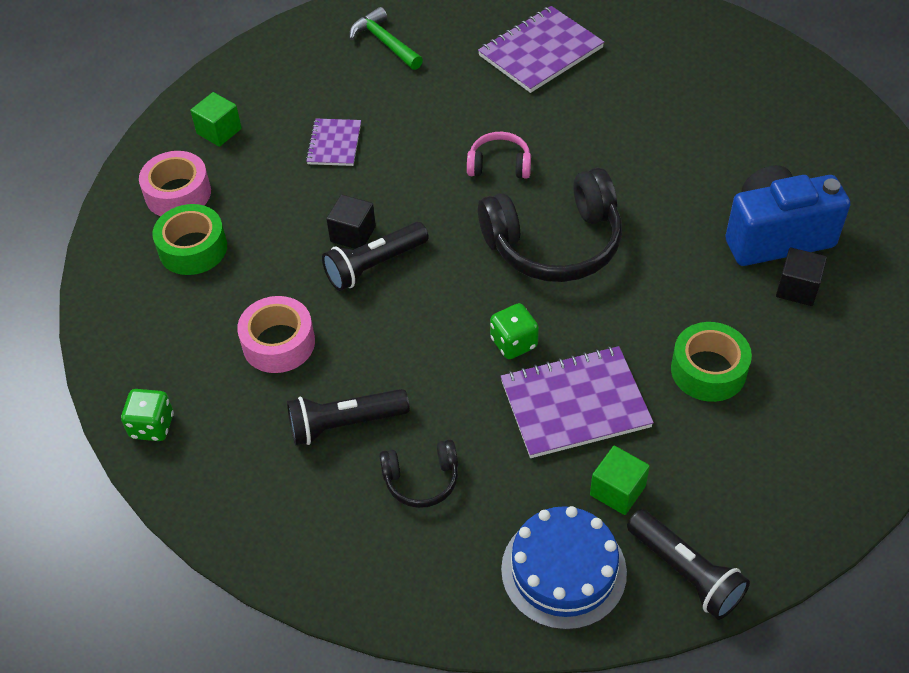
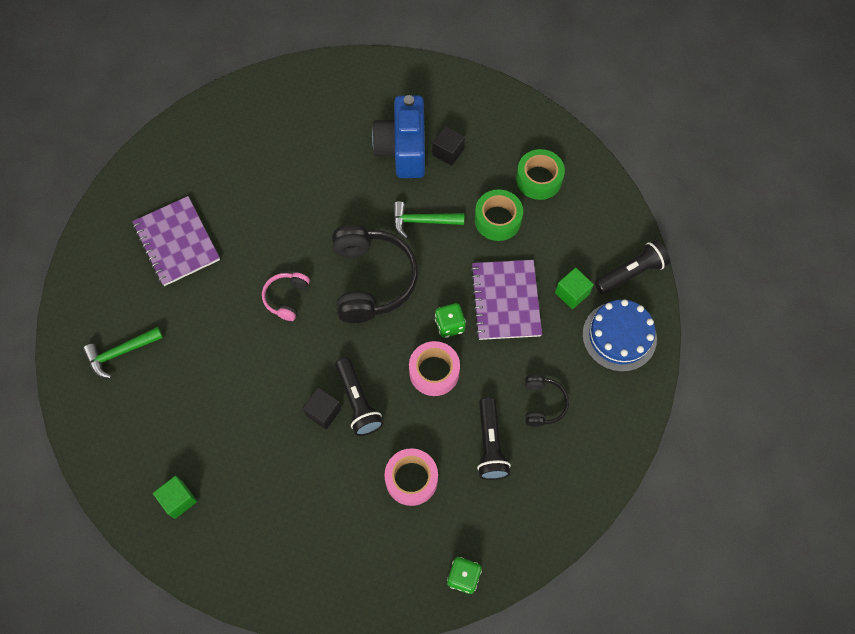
camera: 80 degrees left, 15 degrees up
(178, 193) = (240, 540): pink tape -> pink tape (434, 372)
(193, 248) = (303, 533): green tape -> green tape (539, 179)
(334, 144) = (224, 411): purple notebook -> none
(667, 281) = (422, 221): none -> green hammer

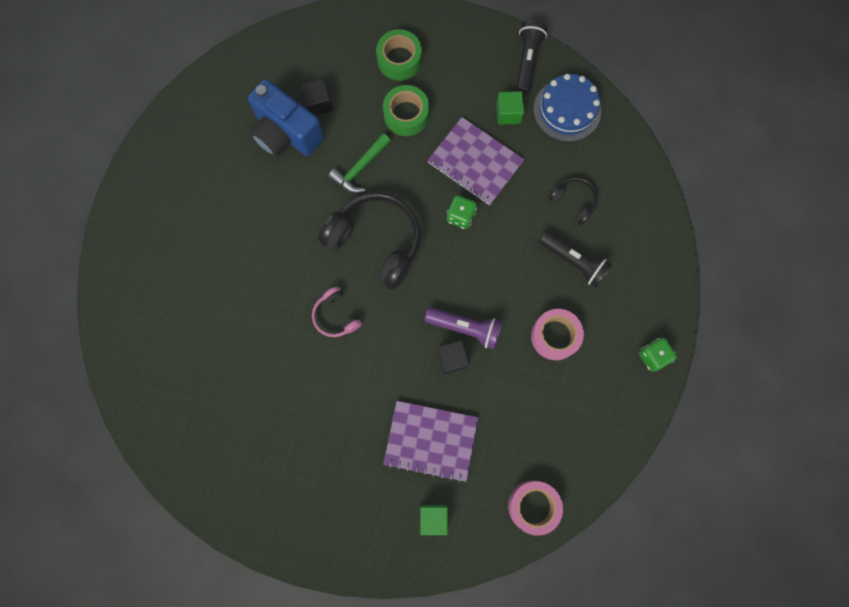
camera: 50 degrees left, 10 degrees up
(121, 353) = (272, 477): green hammer -> none
(177, 242) = (212, 364): purple notebook -> purple notebook (431, 441)
(358, 402) = (465, 328): black flashlight -> purple flashlight
(434, 372) = (487, 256): pink tape -> pink tape (533, 506)

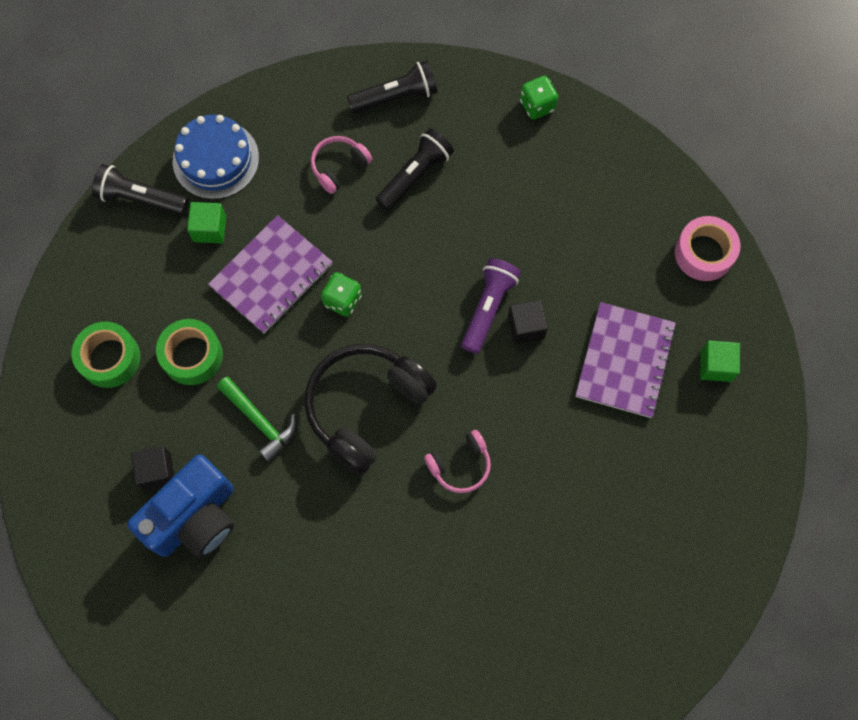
camera: 85 degrees left, 5 degrees down
(555, 336) = (506, 207): pink tape -> none
(573, 202) = (339, 166): black headphones -> pink headphones
(643, 240) = (396, 97): none -> black flashlight

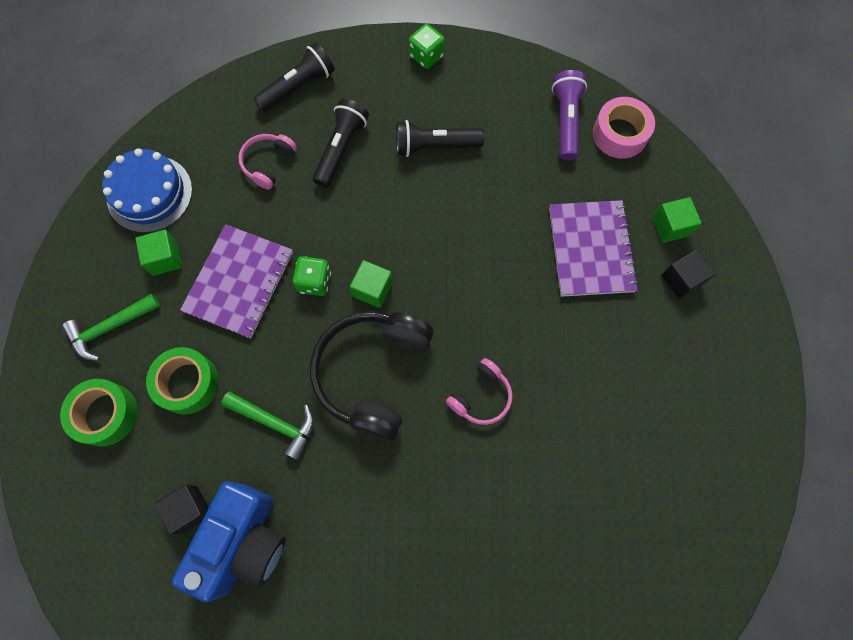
camera: 20 degrees left, 0 degrees up
(138, 278) = (110, 328): none -> green hammer
(140, 198) = (88, 252): black flashlight -> black flashlight (434, 146)
(395, 326) = (373, 289): none -> green cube
(488, 308) = (451, 244): purple flashlight -> purple flashlight (566, 121)
(526, 327) = (491, 249): black cube -> black cube (681, 280)

